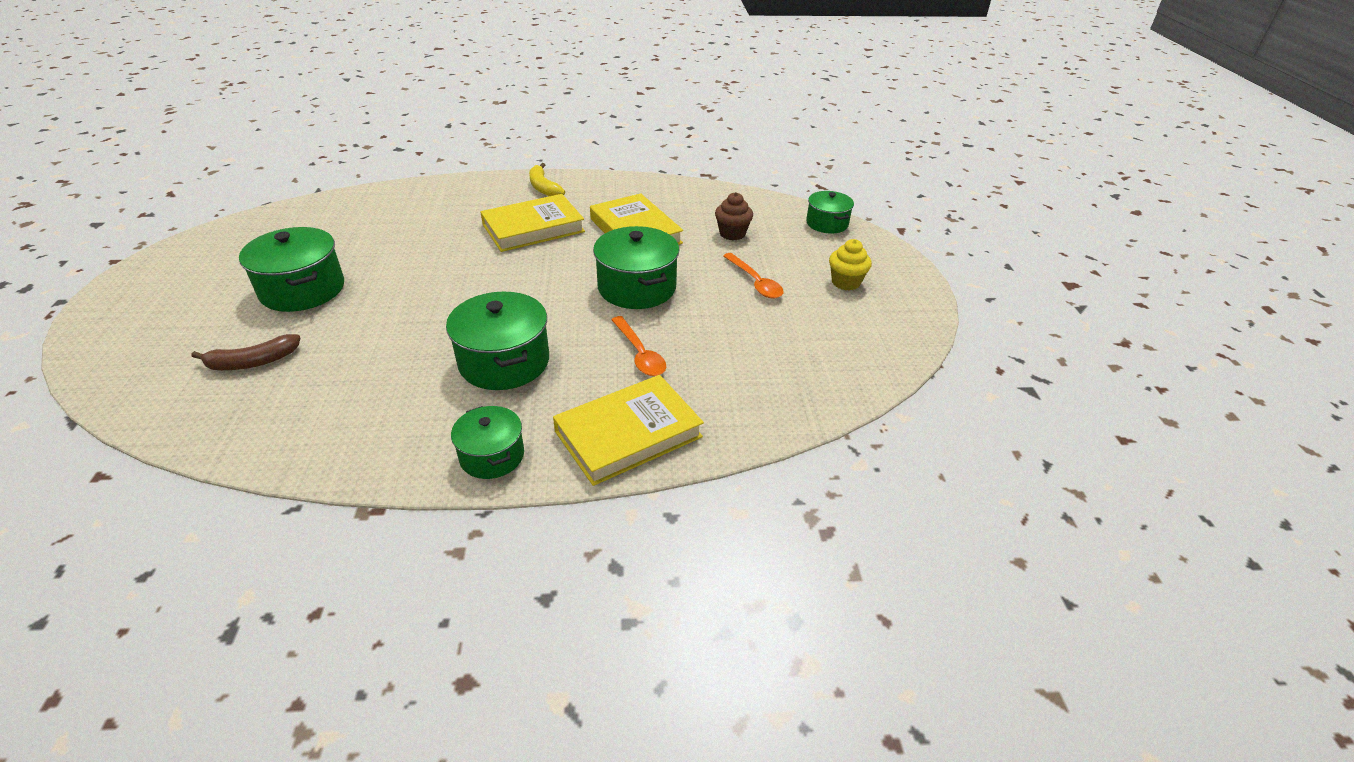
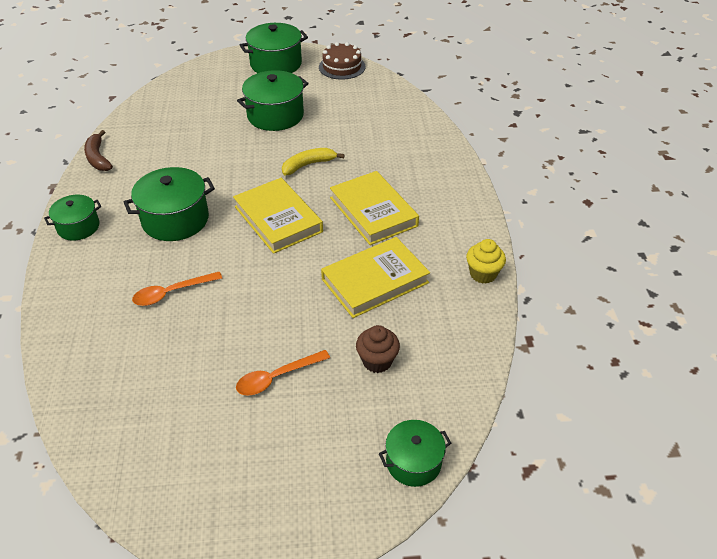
camera: 90 degrees right, 5 degrees up
(216, 239) = (342, 67): none -> brown cake
(253, 362) = (195, 116): brown banana -> brown banana (98, 158)
(543, 188) = (455, 209): yellow banana -> yellow banana (308, 165)
(628, 434) = (78, 291): yellow book -> yellow book (278, 219)
(637, 287) = (270, 287): green pot -> green pot (276, 64)
(845, 282) = (274, 464): yellow cupcake -> yellow cupcake (483, 274)

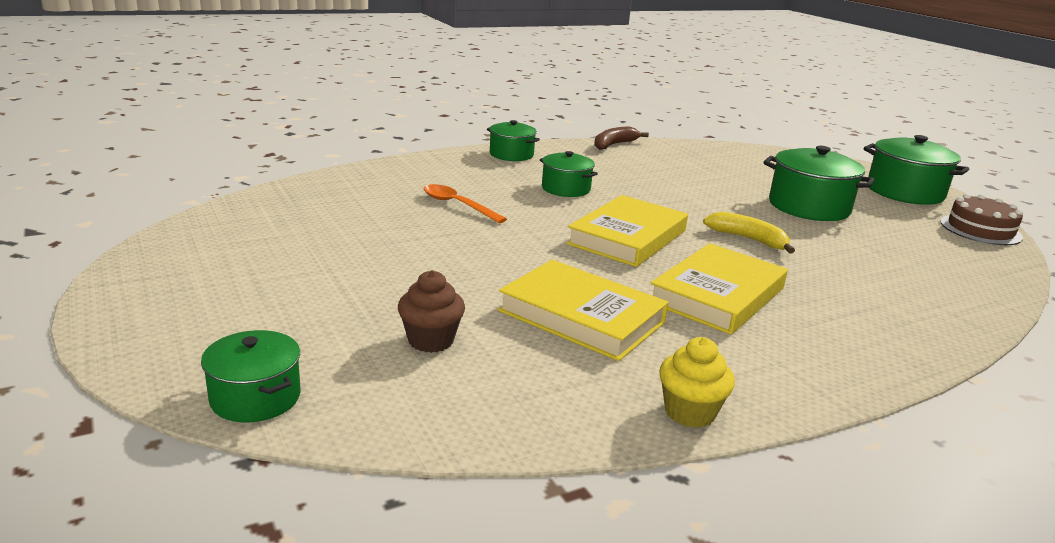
camera: 65 degrees right, 20 degrees down
(175, 219) = (566, 189): green pot -> green pot, size x0.62
(277, 377) = (366, 278): orange spoon -> none

